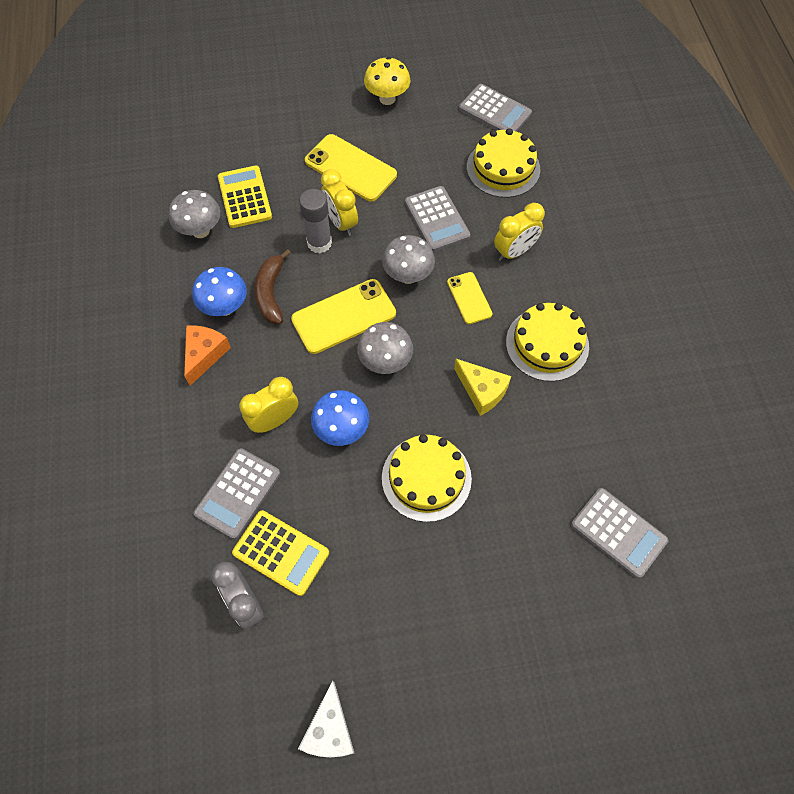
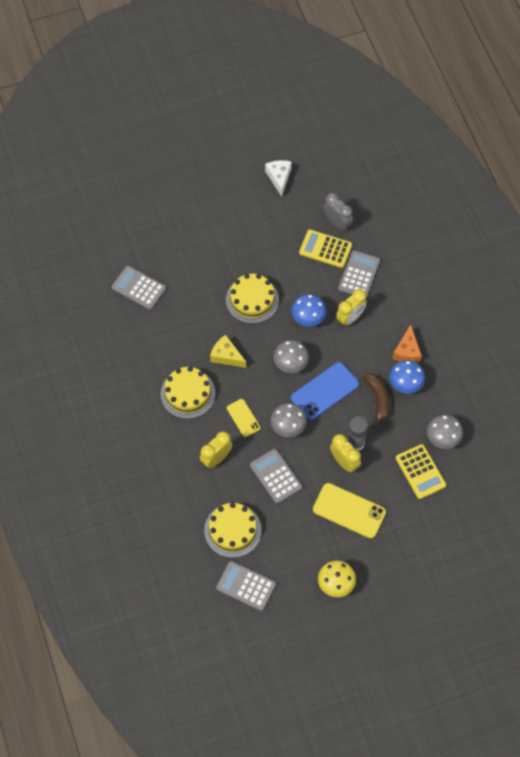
camera: 170 degrees right, 0 degrees up
(344, 316) = (324, 391): yellow phone -> blue phone

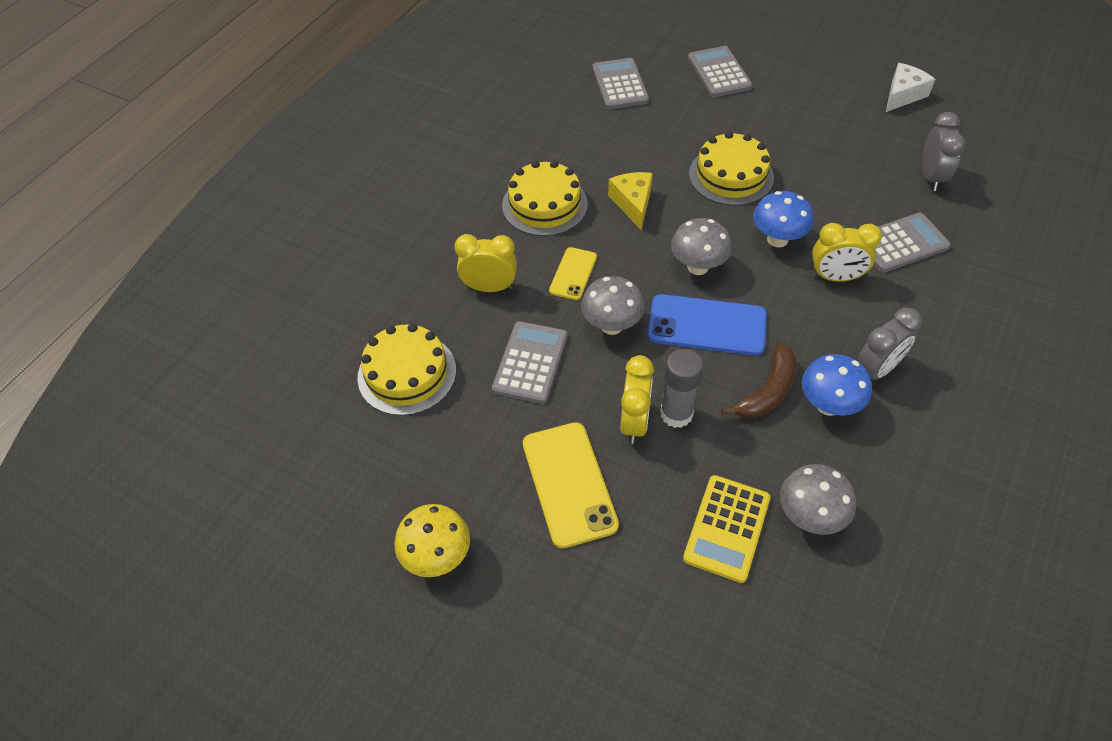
camera: 50 degrees right, 10 degrees down
(246, 586) = (337, 447): grey calculator -> grey calculator (719, 73)
(325, 249) = (884, 190): yellow calculator -> none
(407, 351) = (876, 370): orange cheese -> grey clock

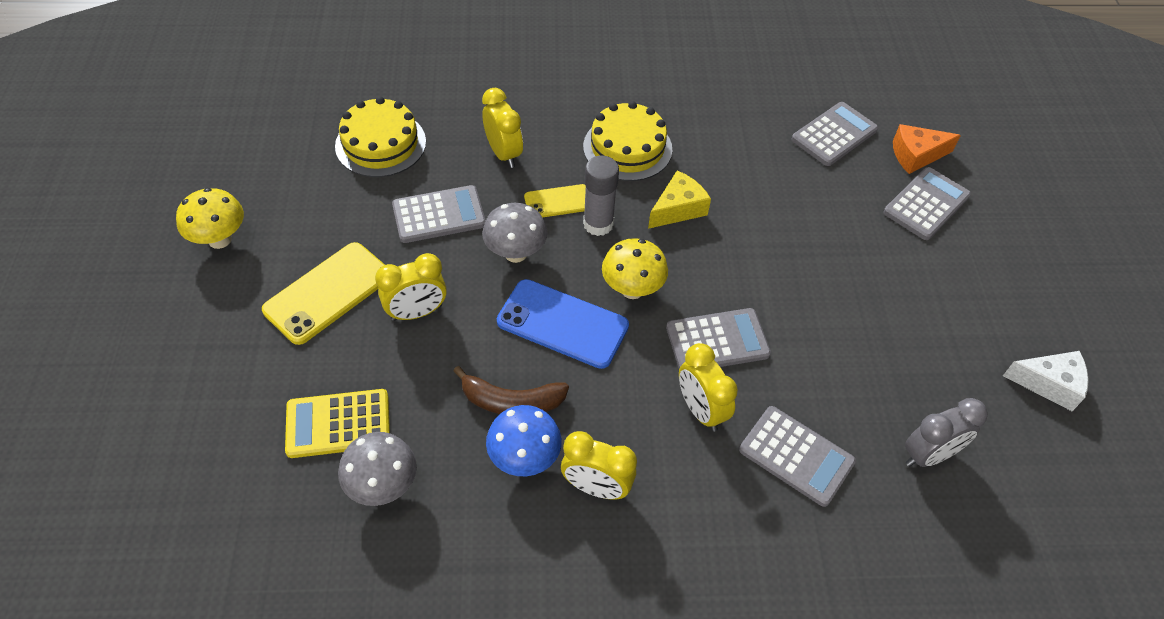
camera: 55 degrees right, 0 degrees up
(670, 55) = (916, 155): none -> orange cheese
(676, 414) = (443, 339): grey glue stick -> grey glue stick (598, 224)
(698, 267) = (632, 289): grey mushroom -> yellow mushroom
(707, 325) = (562, 324): blue phone -> blue phone turned 45 degrees counterclockwise
(731, 175) = (778, 270): yellow cake -> none
(777, 239) = (717, 341): blue mushroom -> grey calculator
(876, 370) = (596, 487): grey clock -> yellow clock

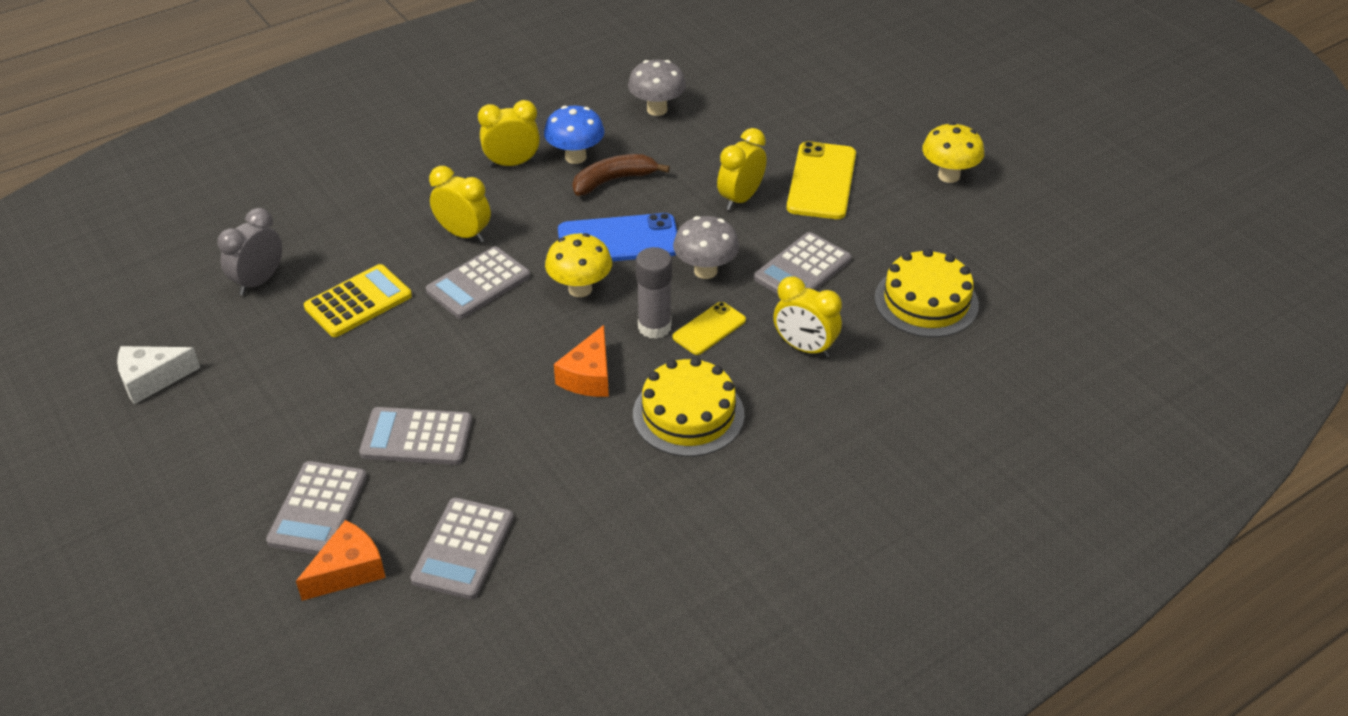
camera: 150 degrees right, 10 degrees down
(338, 424) = (721, 122): yellow calculator -> yellow calculator (358, 302)
(678, 209) = (588, 376): yellow cheese -> orange cheese
(796, 456) = (370, 237): grey calculator -> grey calculator (416, 437)

